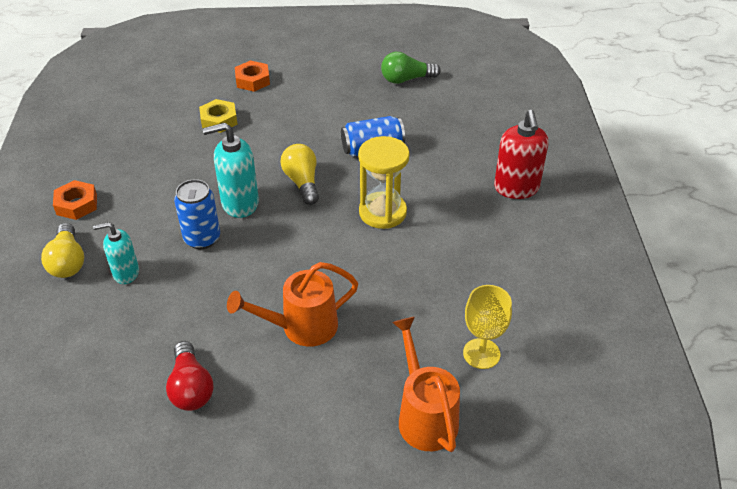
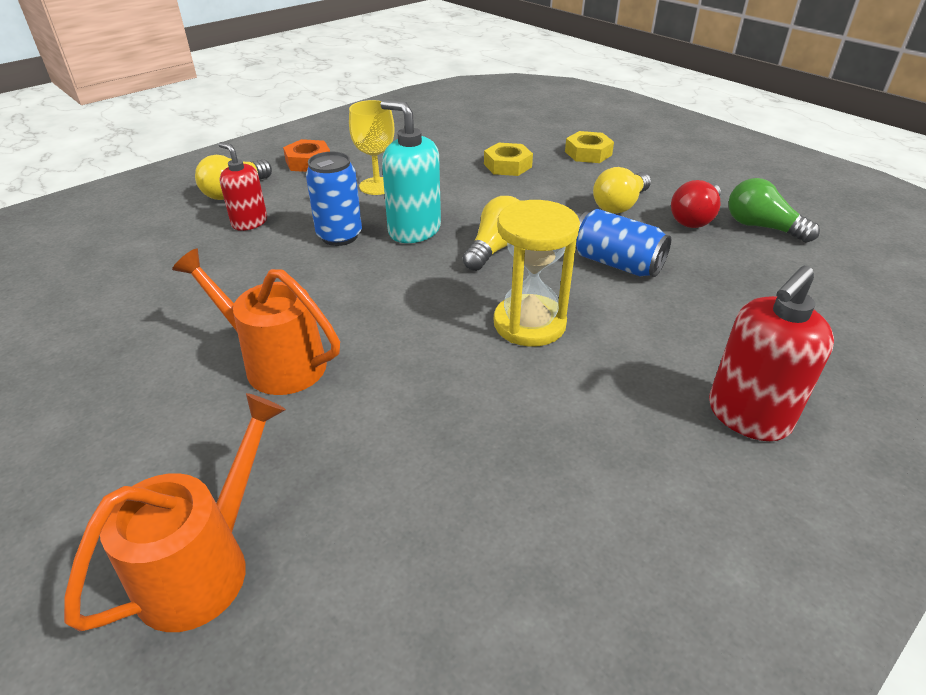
camera: 50 degrees right, 5 degrees down
(126, 273) = (249, 223): turquoise soap dispenser -> red soap dispenser
(191, 388) = (122, 335): red light bulb -> red light bulb (694, 218)
(252, 80) = (588, 153): orange nut -> yellow nut
(323, 109) = (620, 205): none -> yellow light bulb
(481, 353) = (381, 564): yellow goblet -> yellow goblet (377, 186)

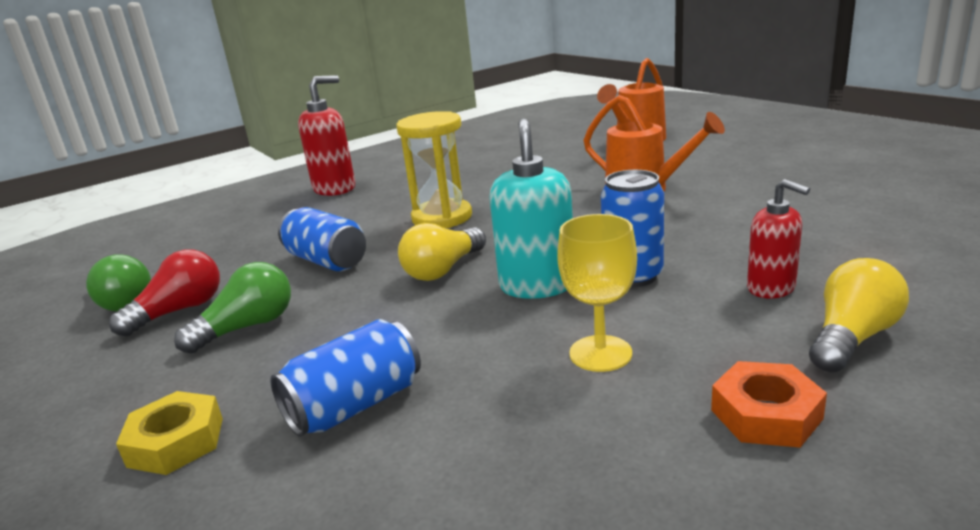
camera: 170 degrees left, 15 degrees down
(414, 230) = (537, 285): turquoise soap dispenser -> turquoise soap dispenser turned 135 degrees counterclockwise
(507, 165) = (355, 405): yellow nut -> blue can
(620, 205) = (247, 327): yellow light bulb -> green light bulb

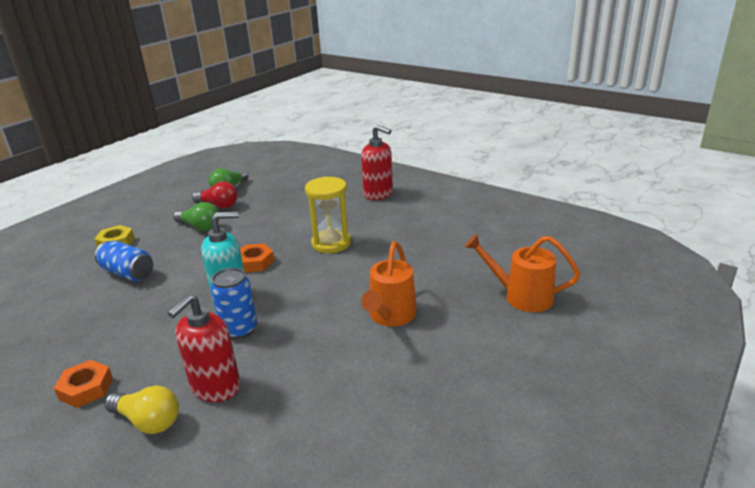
camera: 70 degrees right, 5 degrees up
(327, 261) = (269, 224): blue can -> none
(443, 270) = (255, 262): yellow light bulb -> orange nut
(600, 353) = (153, 330): yellow goblet -> none
(771, 288) = (215, 387): red soap dispenser -> red soap dispenser, size x1.54

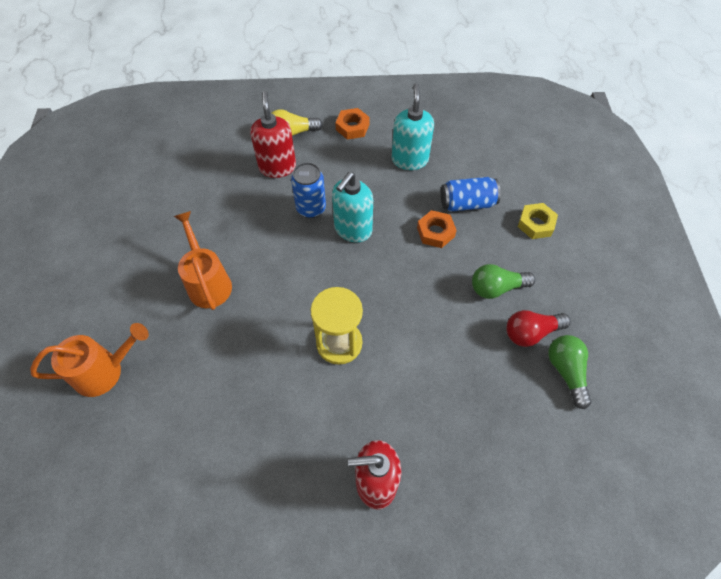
camera: 140 degrees right, 30 degrees up
(102, 325) = (409, 159): none -> turquoise soap dispenser
(255, 262) = (381, 275): orange nut -> orange nut (435, 232)

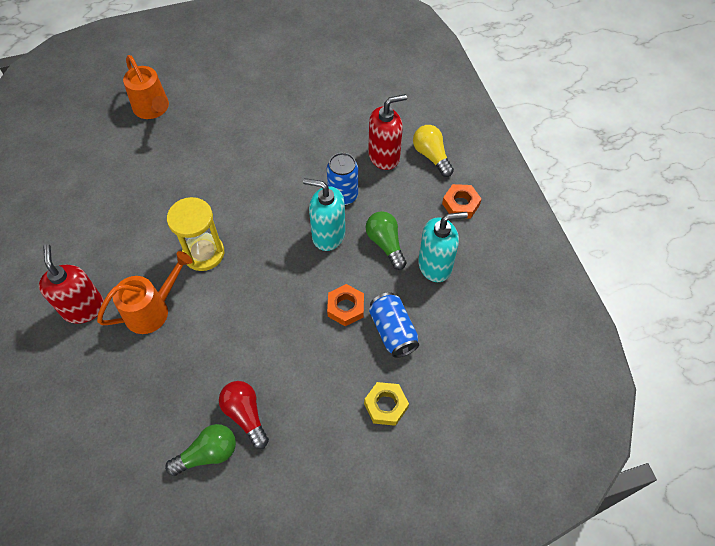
camera: 75 degrees right, 0 degrees up
(208, 282) = (244, 144): orange watering can -> orange watering can (153, 309)
(496, 288) = (291, 375): green light bulb -> green light bulb (385, 244)

